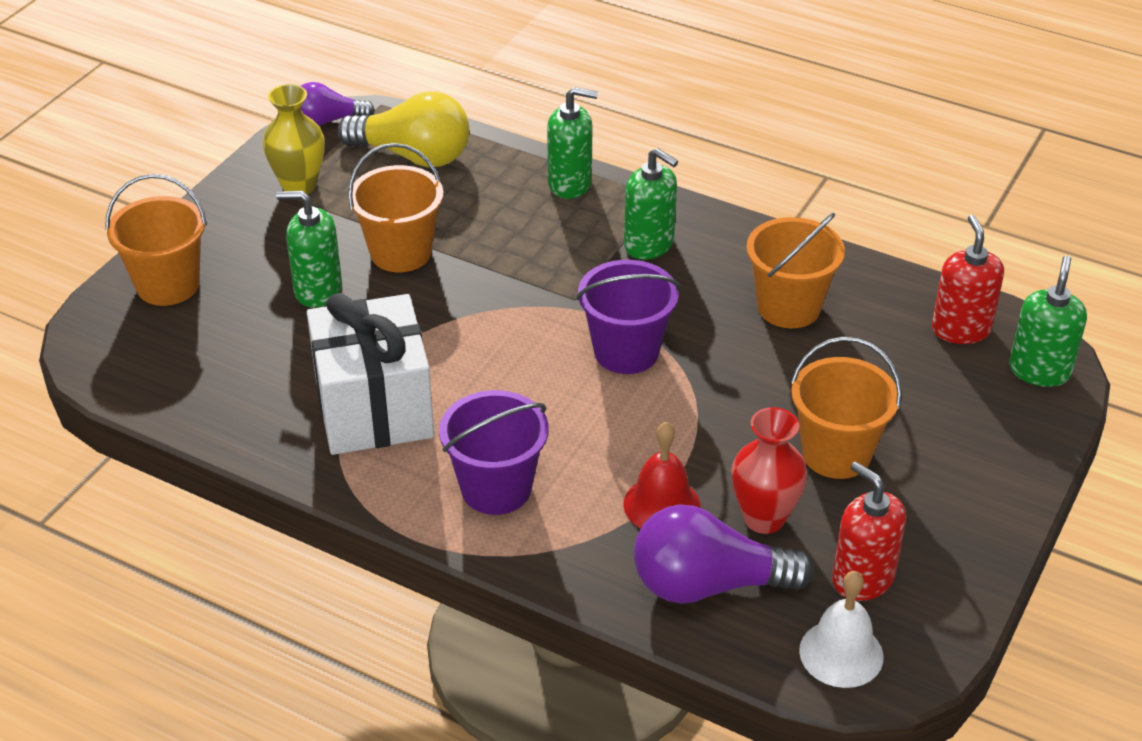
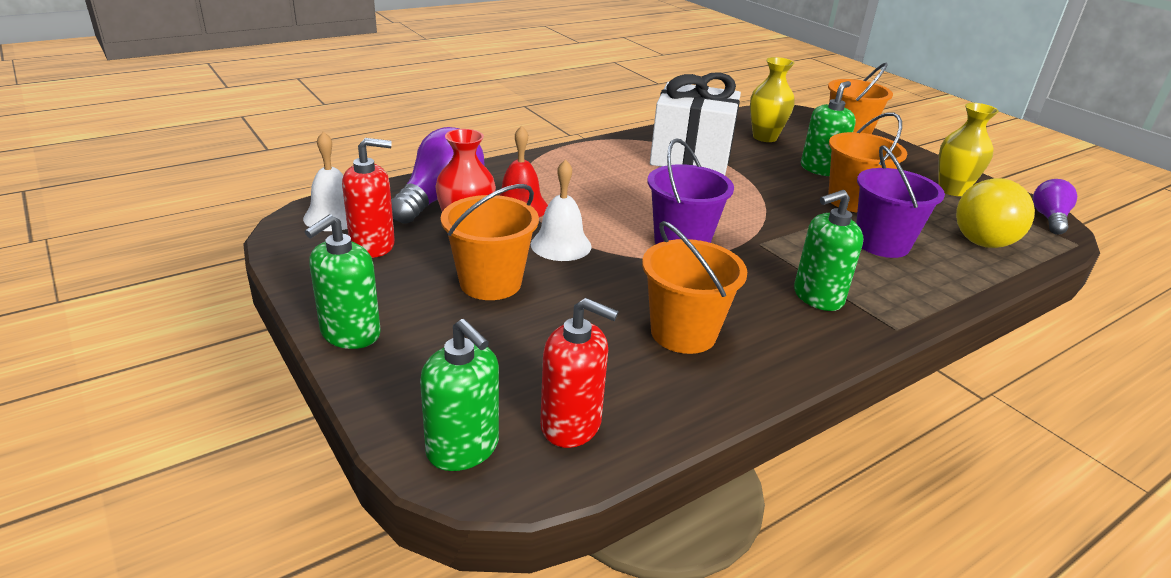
camera: 115 degrees right, 10 degrees down
(234, 359) = (765, 137): none -> yellow vase
(496, 488) = (589, 169): purple bucket -> purple bucket (881, 244)
(570, 184) = (930, 290): green soap dispenser -> green soap dispenser (350, 333)
(716, 435) = (561, 245): none -> white bell

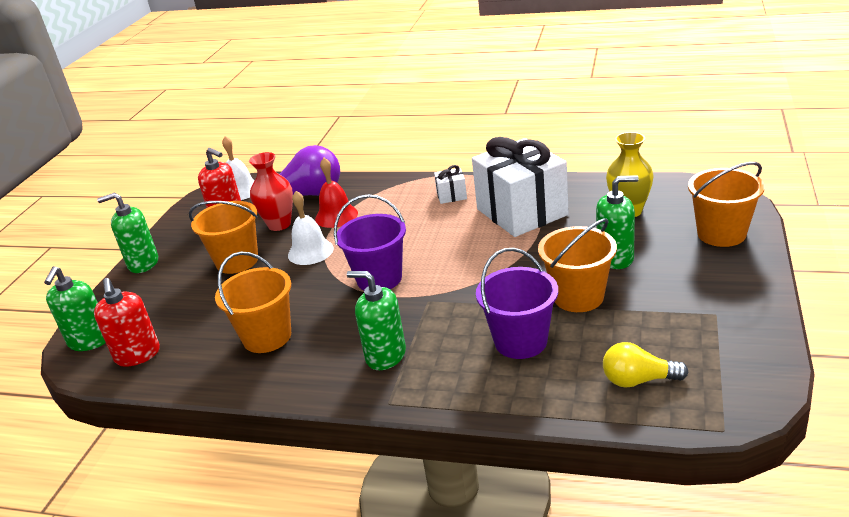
camera: 55 degrees right, 0 degrees up
(603, 160) = (451, 195): none -> white gift
(952, 190) = (710, 324): yellow vase -> none
(990, 237) = (638, 380): yellow light bulb -> yellow light bulb, size x0.60
(1049, 219) = (755, 394): purple light bulb -> none

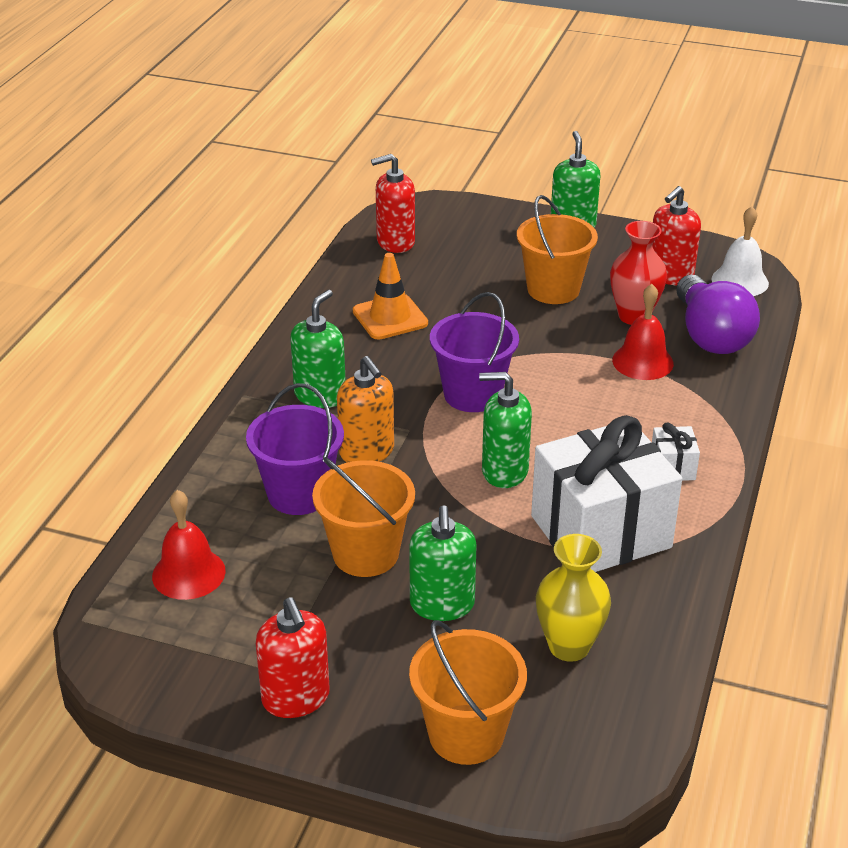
camera: 90 degrees right, 5 degrees up
(89, 341) = (432, 212): green soap dispenser -> green soap dispenser (504, 471)
(267, 337) = (390, 317): orange bucket -> orange traffic cone
(310, 251) = (556, 342): white bell -> none
(459, 317) = (367, 452): none -> orange soap dispenser
(638, 380) = (188, 573): yellow light bulb -> red bell
(735, 300) = (296, 698): none -> red soap dispenser

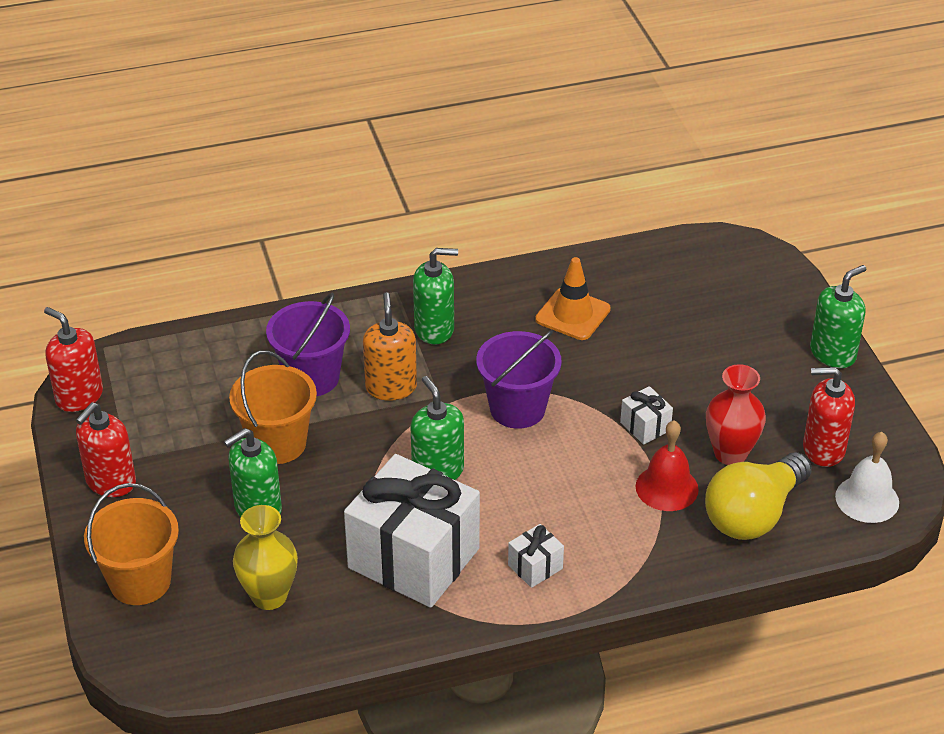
camera: 55 degrees right, 5 degrees up
(188, 573) = (185, 370): red bell -> none
(367, 452) = (391, 387): orange soap dispenser -> orange soap dispenser turned 150 degrees clockwise
(395, 242) = (683, 264): red soap dispenser -> red soap dispenser (79, 396)
(553, 289) = (716, 387): orange bucket -> none
(562, 341) = (645, 426): none -> white gift
(710, 335) = (753, 515): purple light bulb -> yellow light bulb

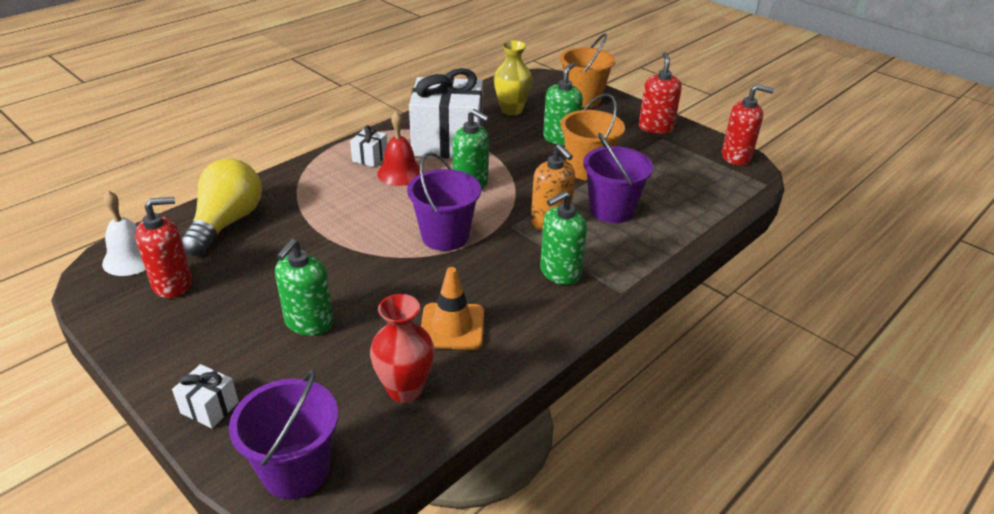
camera: 150 degrees right, 5 degrees down
(645, 426) = (335, 255): white gift -> white gift (209, 407)
(667, 488) = (300, 220): red bell -> red bell (400, 173)
(730, 453) = (256, 257): red vase -> red vase (405, 389)
(746, 256) = (296, 470): none -> purple bucket
(833, 353) = (169, 377): green soap dispenser -> green soap dispenser (309, 322)

